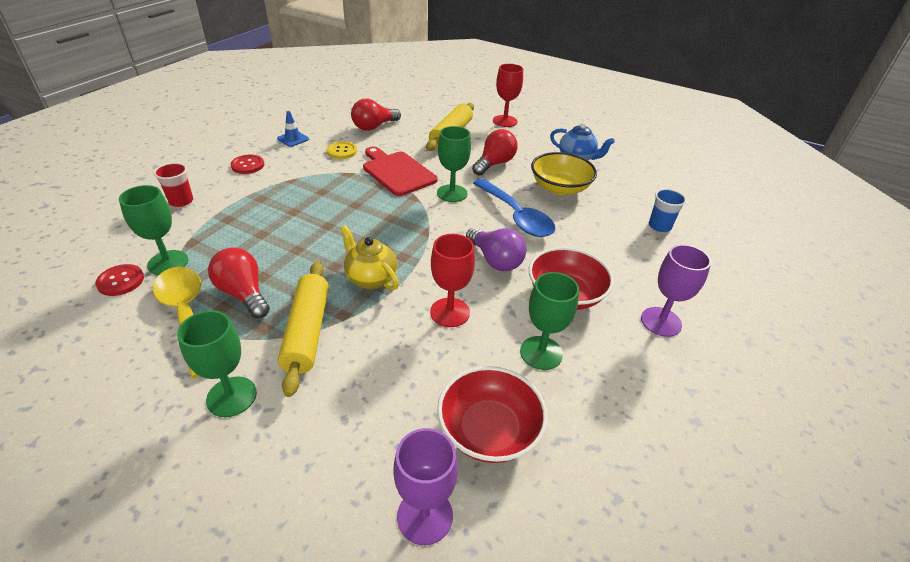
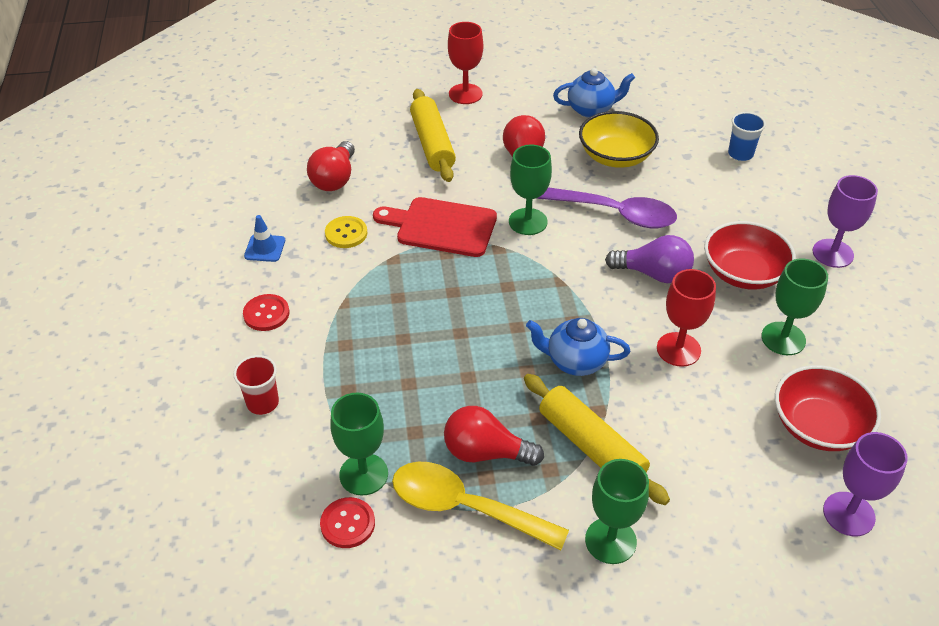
camera: 35 degrees left, 5 degrees up
(370, 278) = (575, 361): yellow teapot -> blue teapot
(516, 216) = (616, 214): blue spoon -> purple spoon

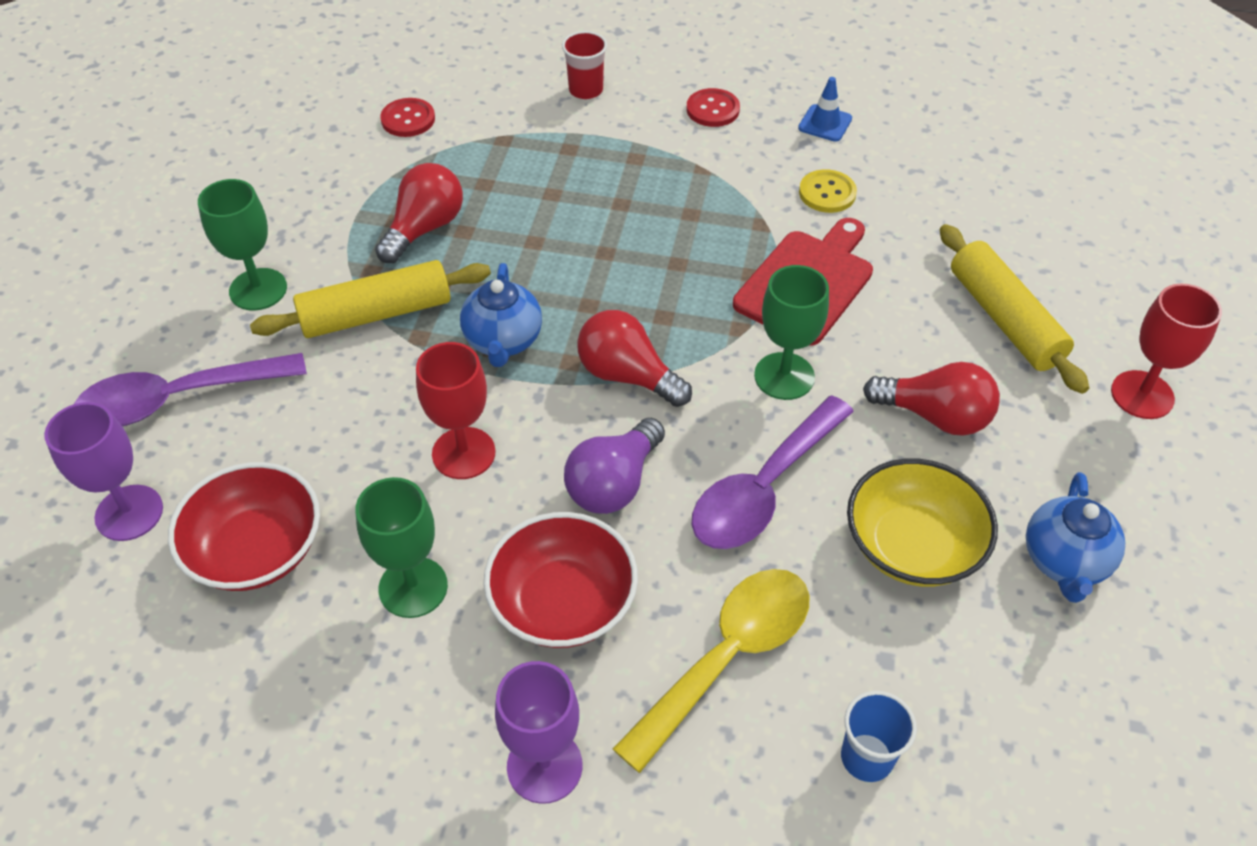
camera: 110 degrees right, 5 degrees up
(334, 179) = (945, 203): red light bulb -> red light bulb (627, 375)
(363, 474) = (455, 139): green goblet -> none
(432, 144) = (1004, 319): yellow rolling pin -> yellow rolling pin turned 60 degrees clockwise
(465, 507) = (371, 197): yellow spoon -> yellow spoon (727, 657)
(575, 361) = (503, 341): blue teapot -> blue teapot turned 150 degrees clockwise
(745, 538) = (177, 399): none -> purple spoon

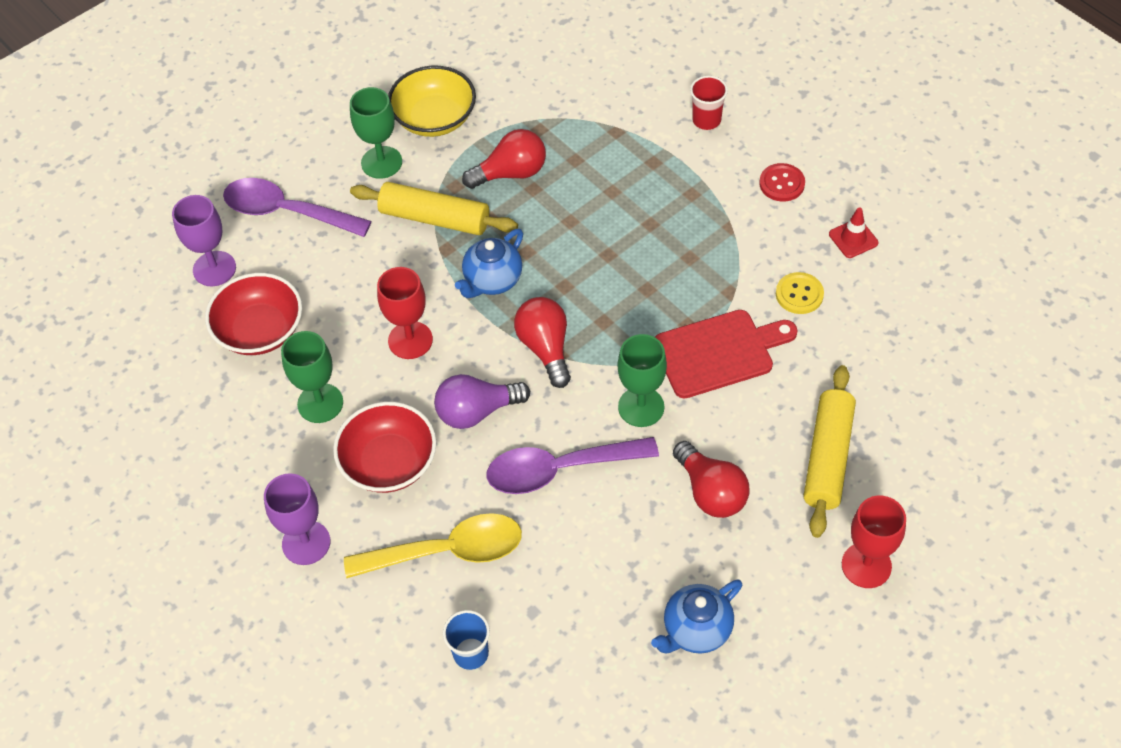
camera: 40 degrees right, 5 degrees up
(408, 119) = (568, 82): red button -> none
(825, 123) = (853, 238): blue traffic cone -> red traffic cone
(912, 545) = (613, 560): yellow bowl -> yellow bowl (434, 118)

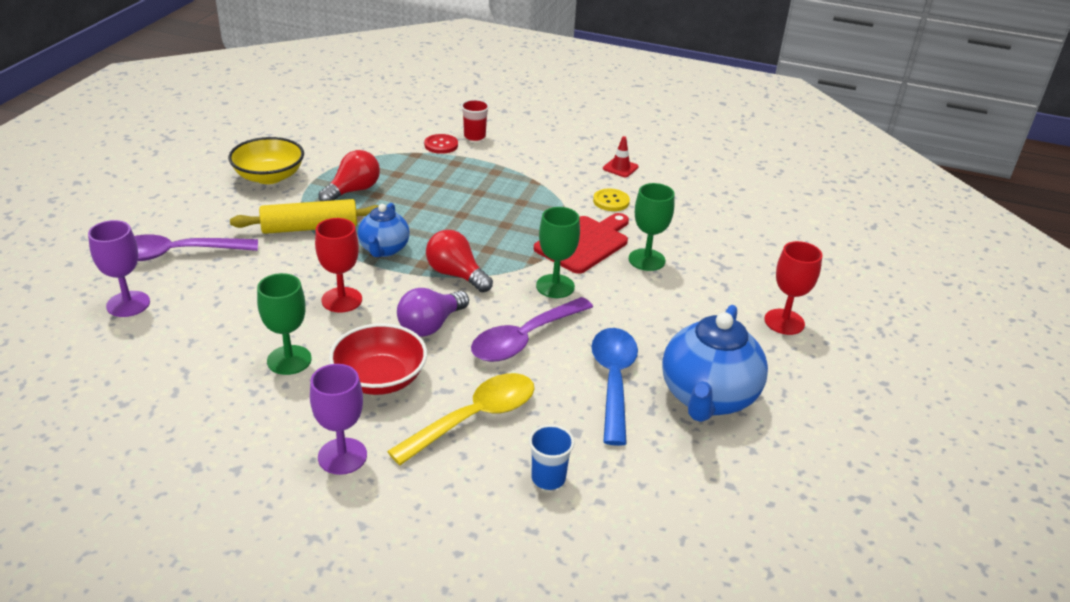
camera: 35 degrees left, 20 degrees down
(260, 330) = (199, 330): red bowl -> none
(381, 162) = (241, 208): green goblet -> green goblet (646, 260)
(613, 564) = (613, 380): none -> blue spoon
(696, 630) = (707, 398): blue teapot -> blue teapot, size x1.69
(711, 492) = (646, 316): red light bulb -> none
(782, 183) = (551, 154): red button -> red button (441, 145)
(828, 457) = (706, 274): yellow rolling pin -> none

